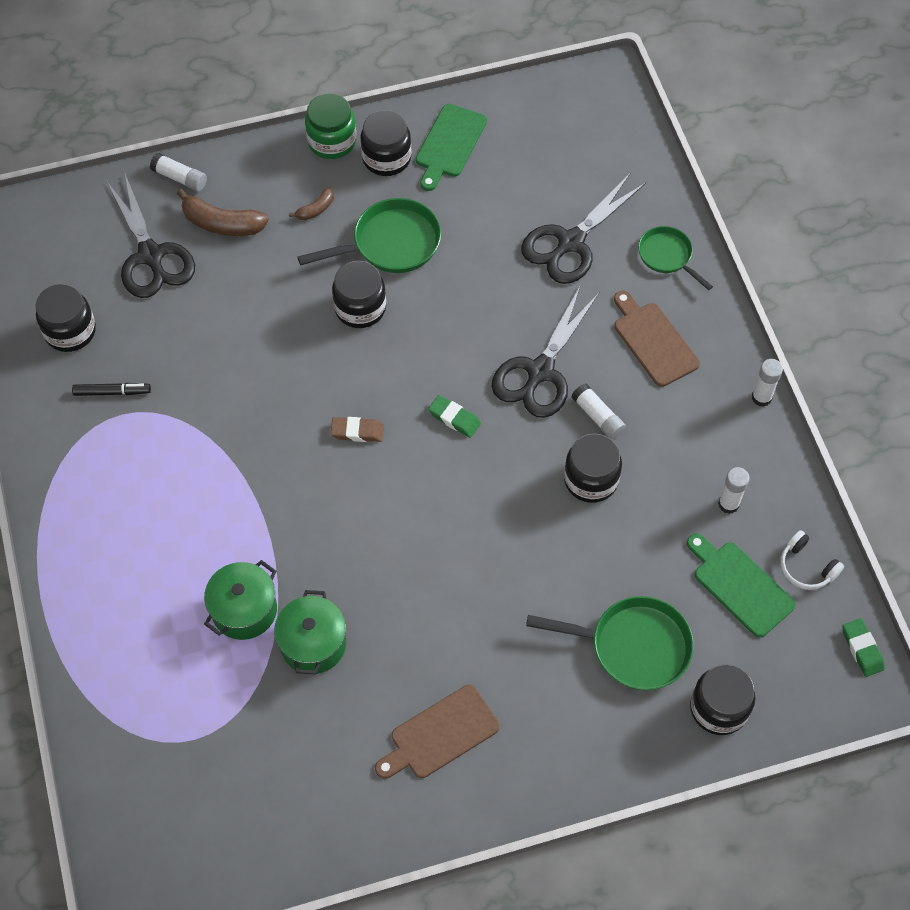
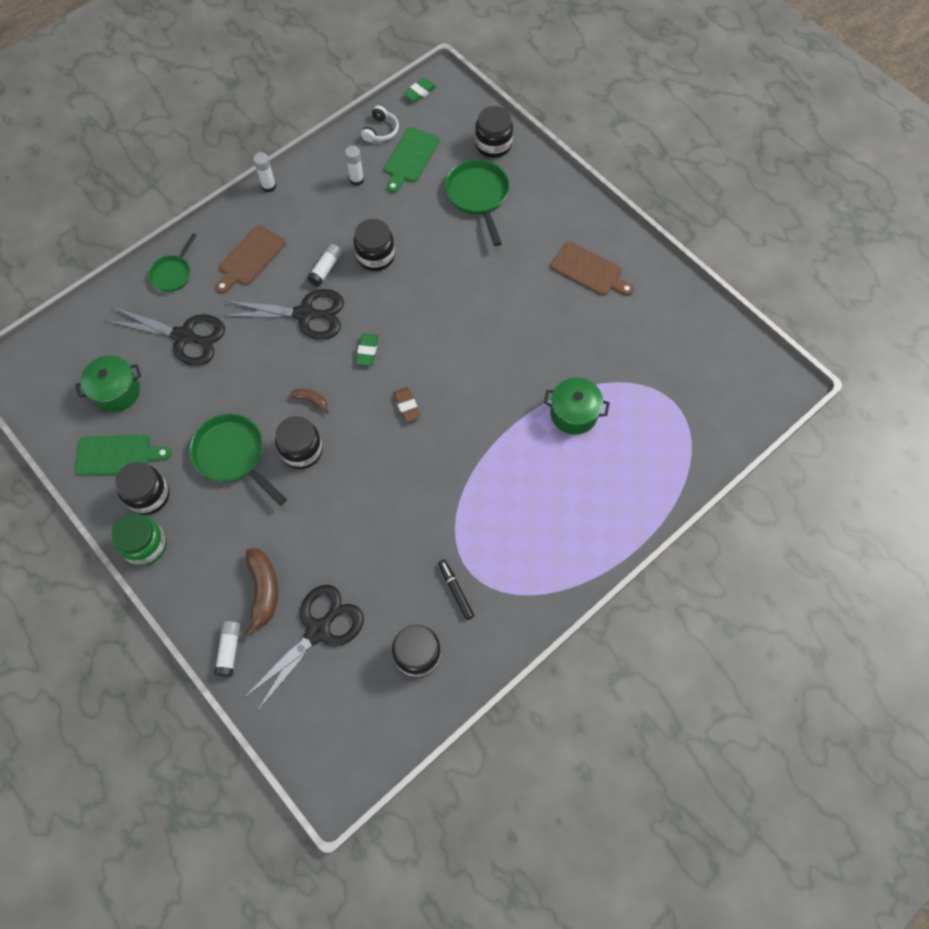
camera: 115 degrees left, 5 degrees up
(313, 644) = (573, 363): green pot -> green pot (116, 392)
(316, 209) = (221, 525): brown banana -> brown banana (311, 401)

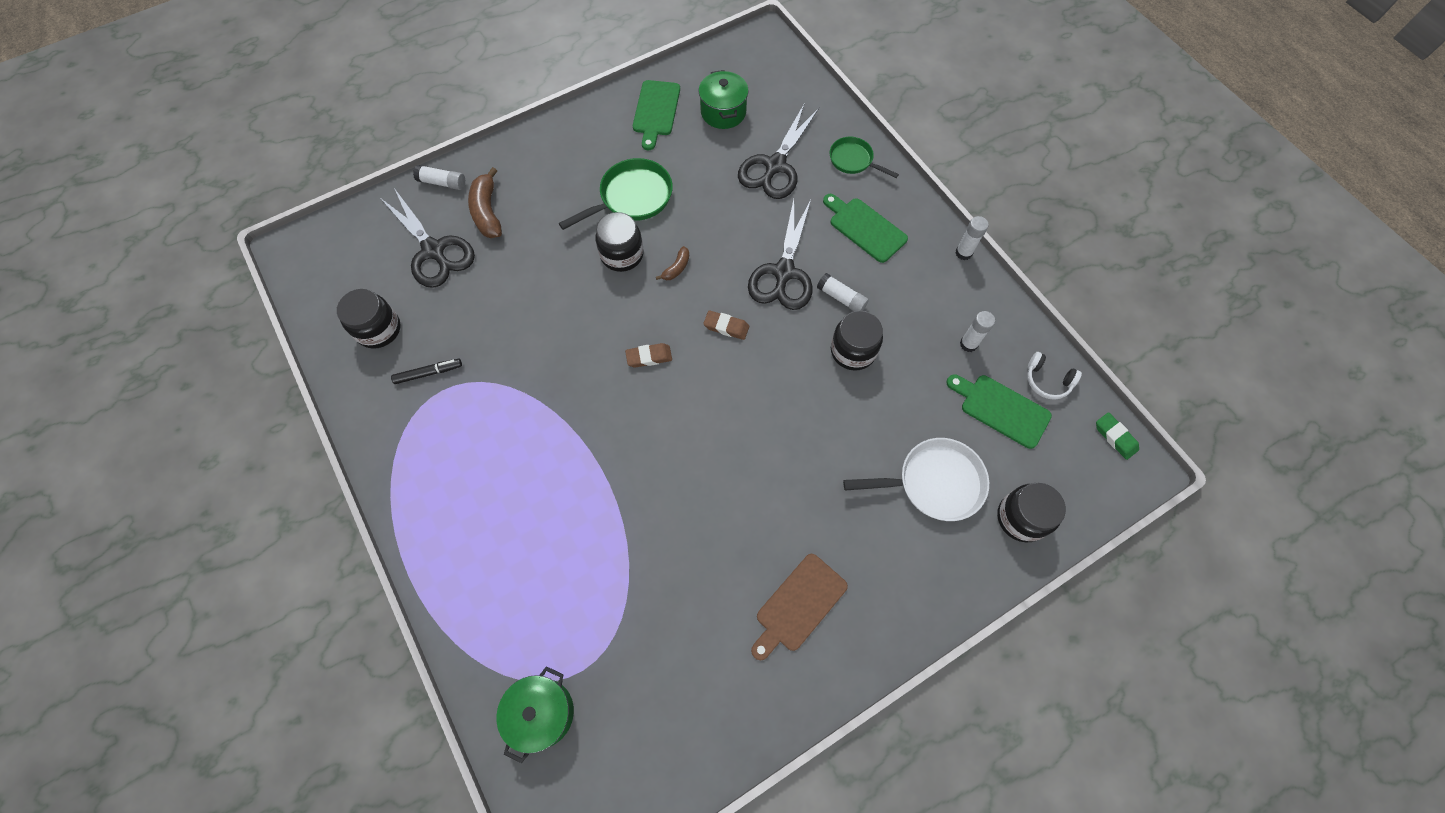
camera: 100 degrees right, 0 degrees up
(145, 545) = (561, 128): green jar -> none
(148, 495) = (609, 132): black jar -> none
(250, 258) = (865, 228): brown cutting board -> green cutting board
(263, 590) = (487, 212): brown banana -> brown banana turned 75 degrees clockwise
(367, 351) = (726, 327): green eraser -> brown eraser
(478, 196) = (934, 483): green pan -> white pan
(573, 413) = (595, 537): green pot -> green pot (542, 713)

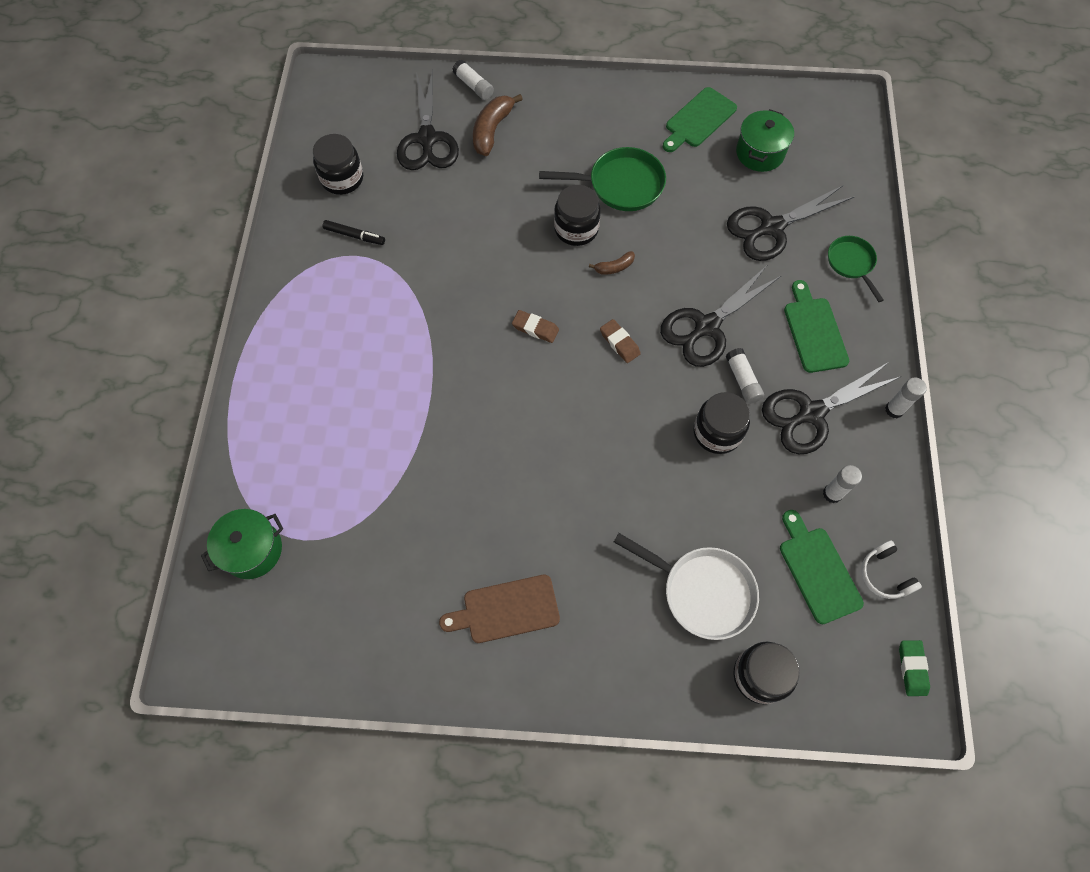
camera: 35 degrees right, 0 degrees up
(909, 292) = (811, 413): none -> black scissors

